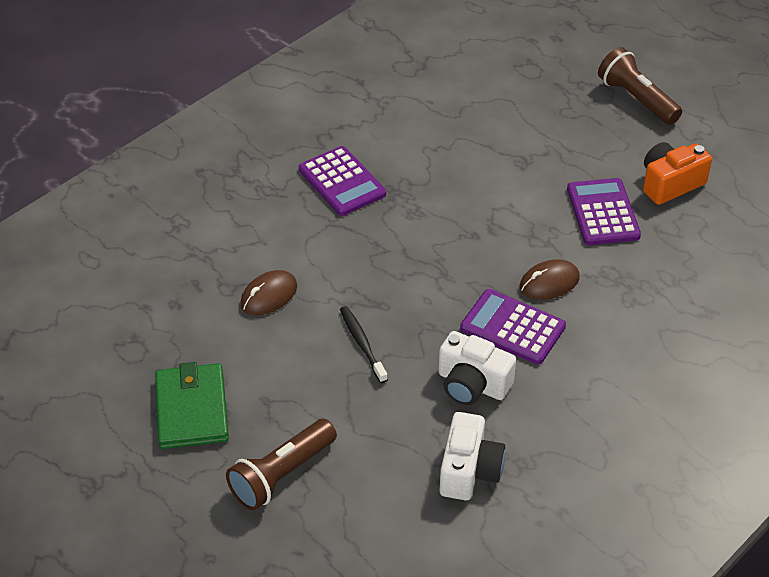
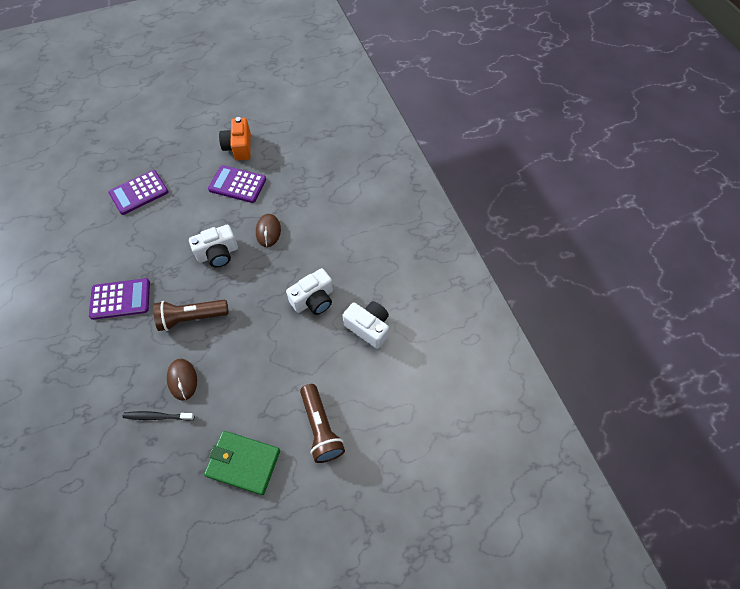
camera: 65 degrees left, 15 degrees up
(362, 344) = (252, 343): black toothbrush -> black toothbrush (158, 416)
(473, 245) = (218, 253): none -> white camera
(513, 327) = (287, 262): purple calculator -> purple calculator (139, 192)
(636, 99) = (170, 130): brown flashlight -> brown flashlight (192, 318)

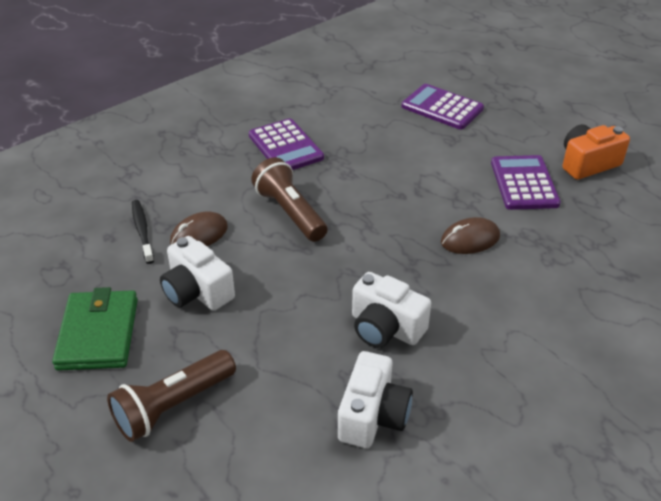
camera: 70 degrees right, 20 degrees down
(218, 253) = (400, 203): white camera -> white camera (197, 291)

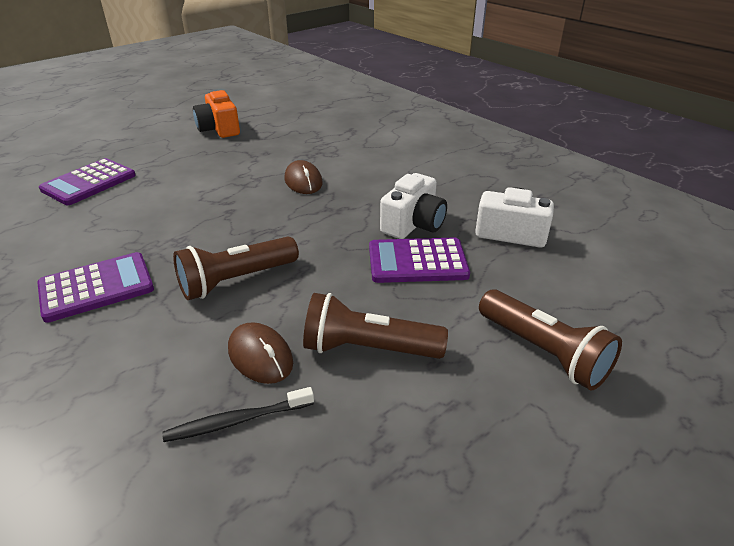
camera: 90 degrees left, 5 degrees down
(98, 333) = (451, 441): green wallet -> none
(197, 291) = (368, 349): white camera -> brown flashlight
(524, 183) = (234, 154): purple calculator -> purple calculator (417, 261)

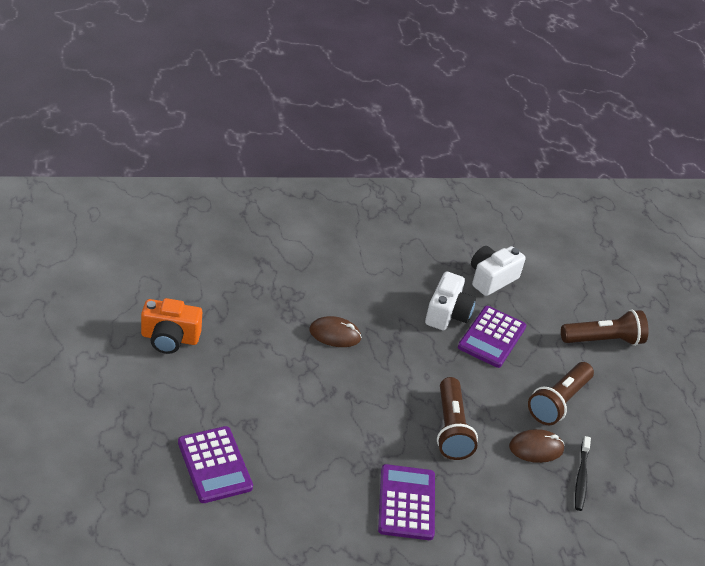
camera: 65 degrees left, 5 degrees up
(413, 224) = (447, 314): white camera -> white camera turned 45 degrees clockwise

